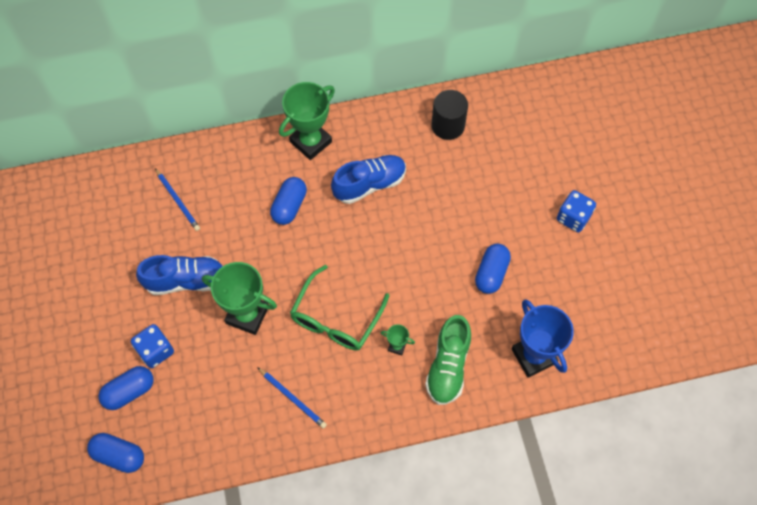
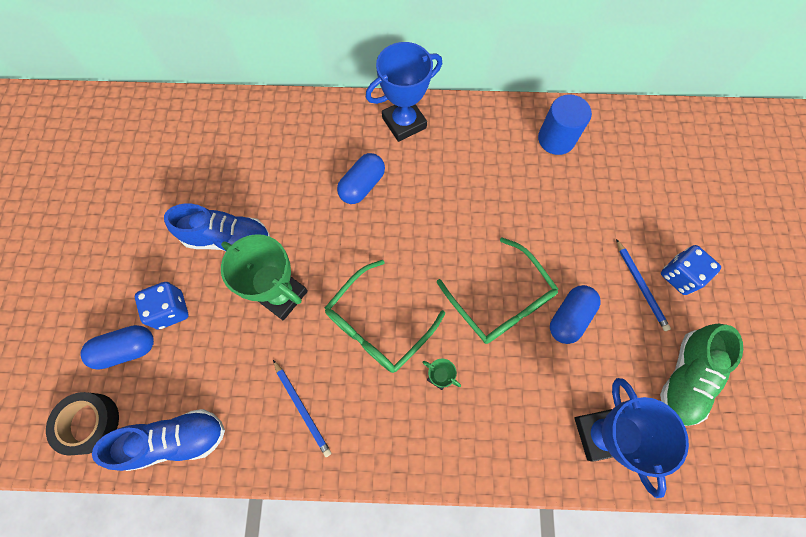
camera: 15 degrees right, 5 degrees up
(119, 455) = (89, 423): blue capsule -> black tape
(177, 200) = (248, 152): blue pencil -> blue pencil (640, 286)
(311, 142) = (404, 123): green trophy -> blue trophy
(369, 184) = (455, 182): blue shoe -> blue shoe (176, 440)
(432, 273) = (501, 300): none -> green glasses
(448, 126) = (556, 139): black cylinder -> blue cylinder
(448, 366) = (493, 419): green shoe -> green shoe (685, 378)

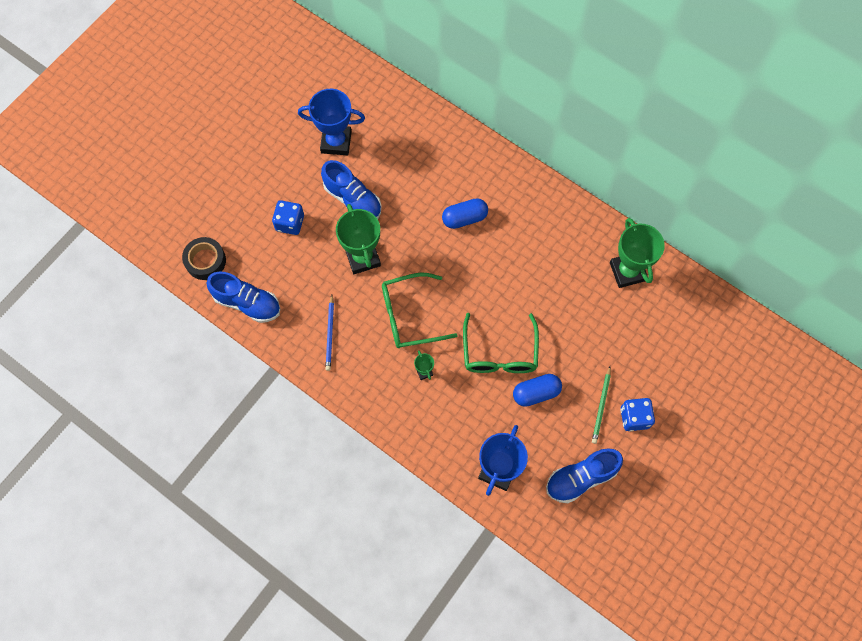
camera: 35 degrees right, 0 degrees up
(127, 349) = (250, 231): blue capsule -> none
(404, 123) = (526, 191): blue trophy -> blue trophy (336, 142)
(556, 139) = (627, 271): blue cylinder -> green trophy
(640, 286) = (601, 406): blue pencil -> green pencil
(685, 378) = (581, 478): green shoe -> blue shoe

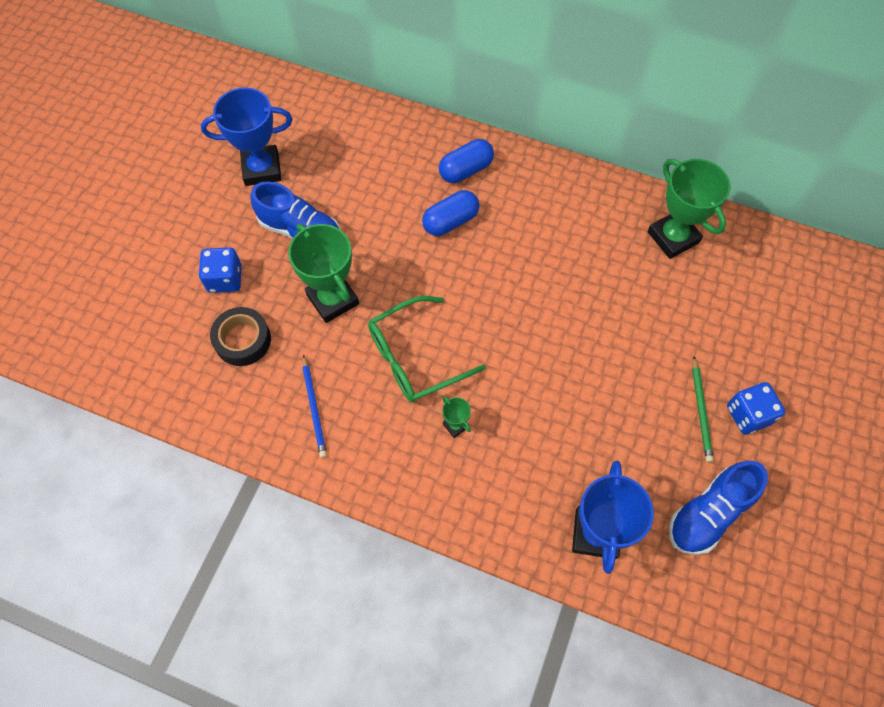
camera: 15 degrees left, 5 degrees down
(205, 261) = (120, 353): black tape -> black tape (243, 340)
(247, 303) = (190, 395): blue shoe -> none
(499, 353) = (547, 376): green glasses -> none
(536, 393) = (611, 415): blue capsule -> blue capsule (466, 170)

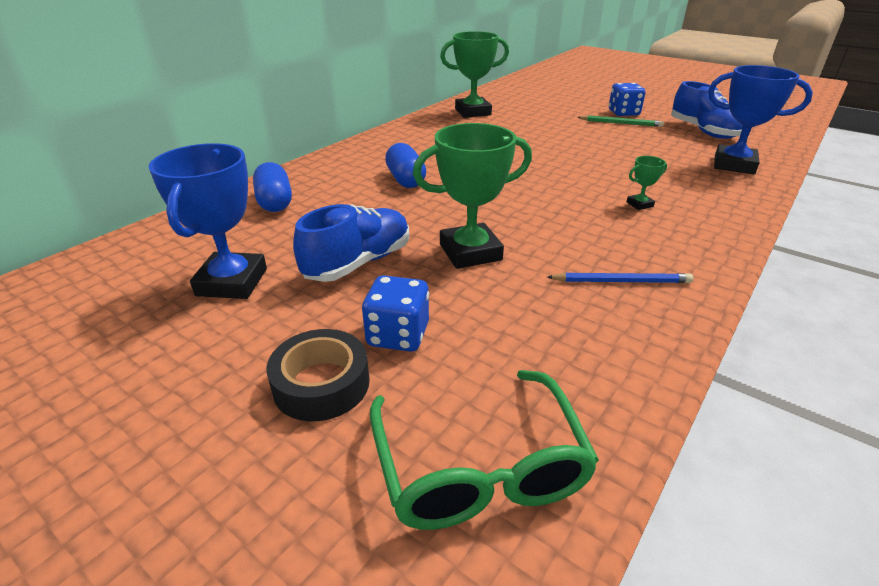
camera: 75 degrees left, 30 degrees down
(243, 340) = (510, 328): black tape -> black tape (321, 384)
(415, 357) = (560, 214): green glasses -> green glasses (479, 467)
(466, 170) = (351, 166): blue capsule -> blue capsule (275, 202)

